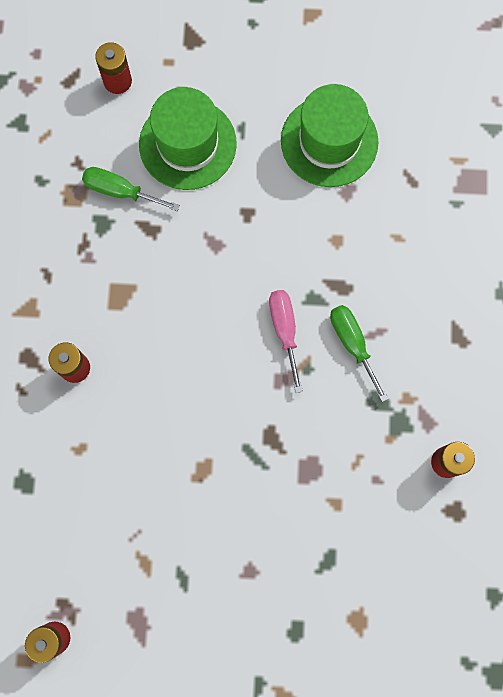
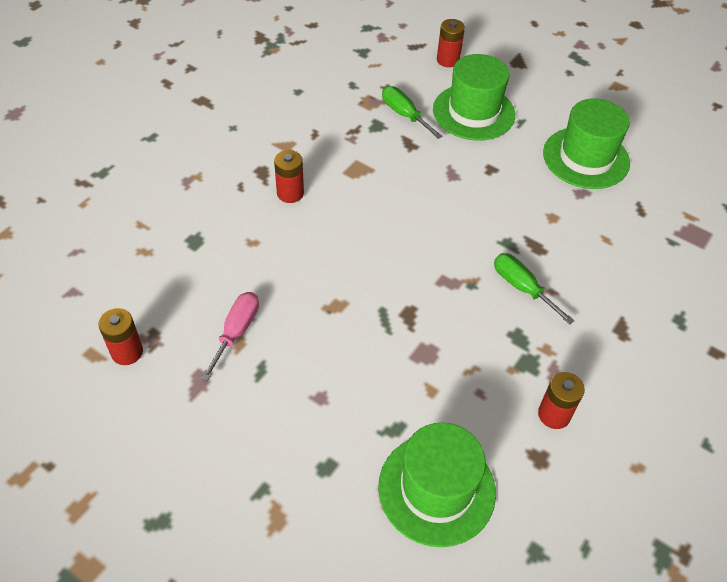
camera: 30 degrees right, 25 degrees down
(284, 330) = (470, 251): pink screwdriver -> pink screwdriver (236, 332)
(352, 344) = (522, 287): green screwdriver -> green screwdriver turned 45 degrees counterclockwise
(392, 593) = (436, 489): none -> green hat

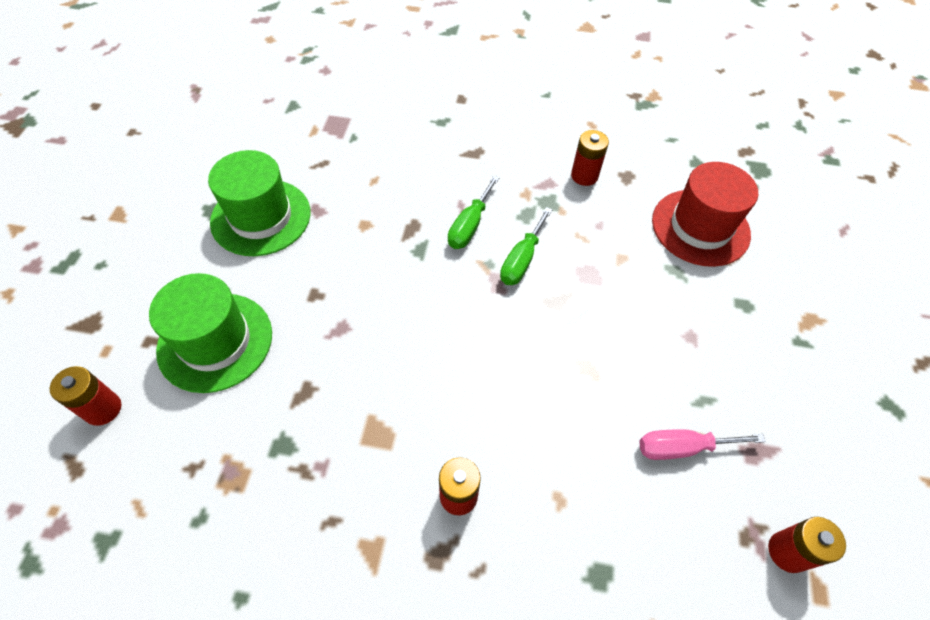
camera: 115 degrees left, 5 degrees up
(404, 115) = (247, 420): green screwdriver -> green screwdriver (522, 260)
(436, 489) = (700, 227): green hat -> red hat

